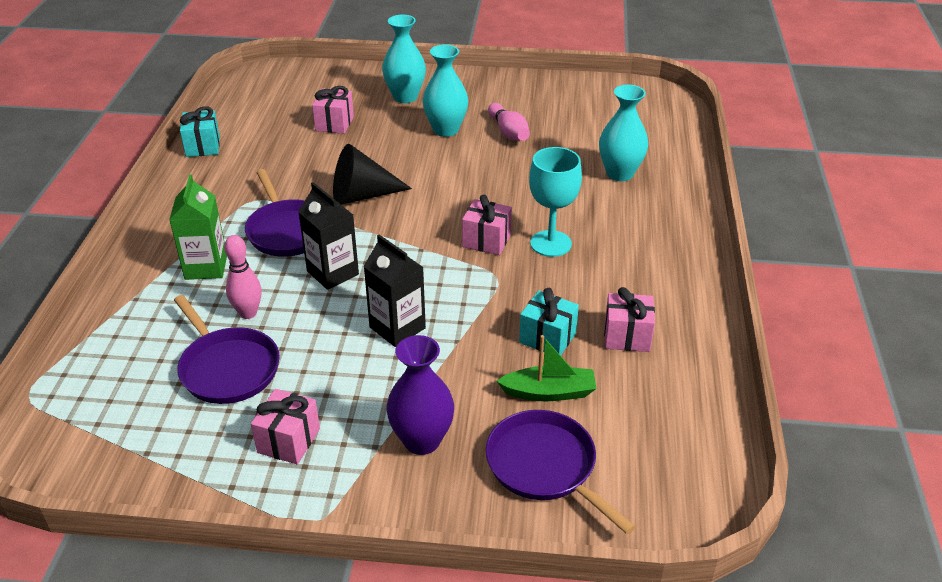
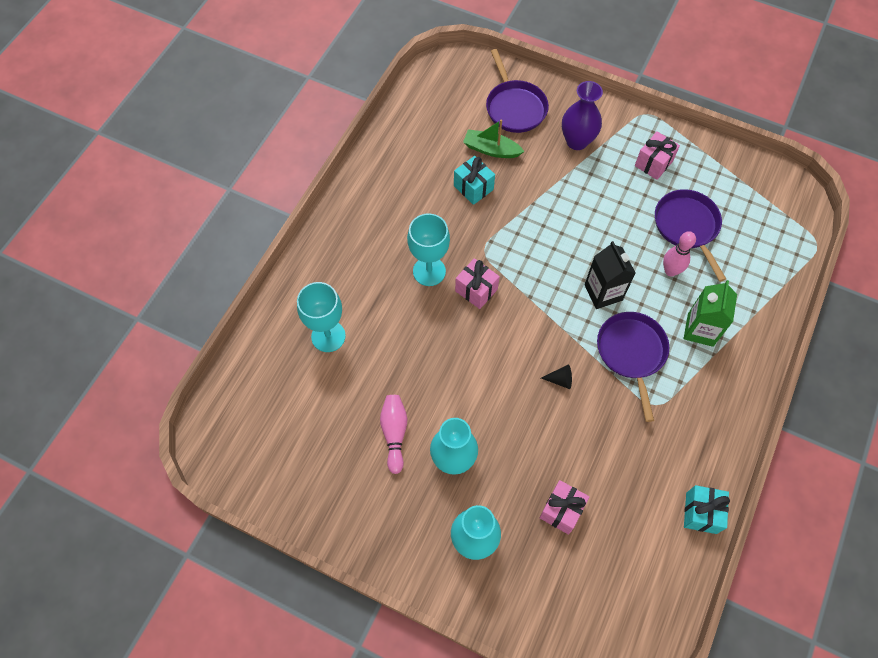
camera: 160 degrees left, 25 degrees up
(362, 195) = (560, 380): black cone -> black cone, size x0.44
(397, 328) = (569, 226): black carton -> none
(619, 173) = (328, 336): turquoise vase -> turquoise goblet
(627, 336) = (422, 173): pink gift -> none

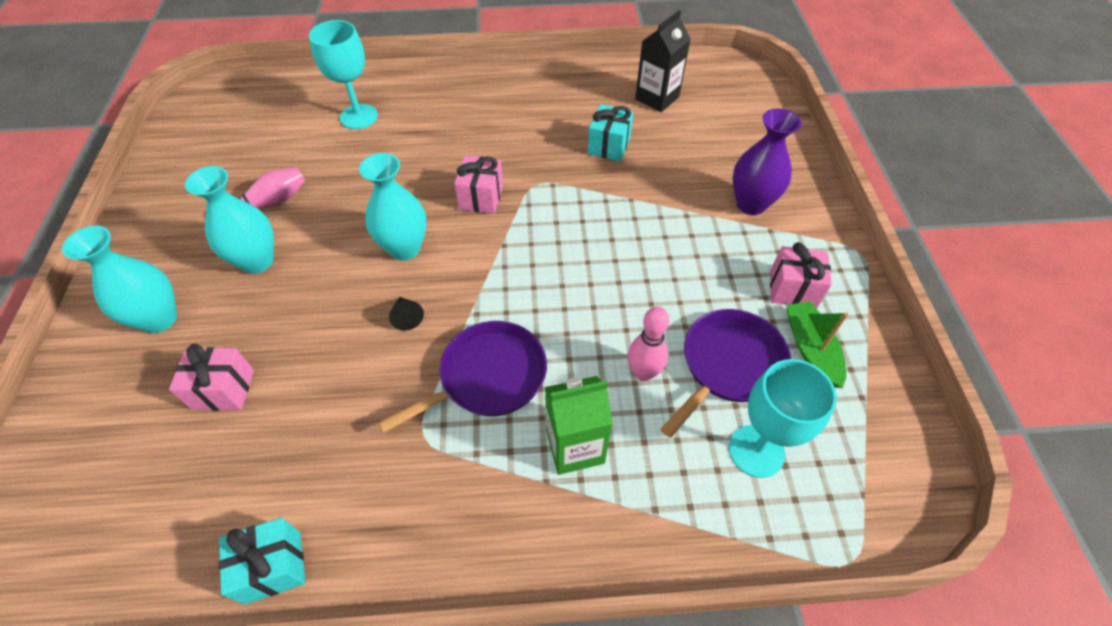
camera: 60 degrees right, 10 degrees down
(429, 271) = (479, 154): turquoise goblet -> turquoise goblet (756, 451)
(491, 149) = (670, 140): green boat -> green boat (811, 349)
(497, 358) = (405, 248): none -> turquoise vase
(515, 107) = (742, 137): purple pan -> none
(603, 292) = (558, 312): black carton -> black carton (657, 98)

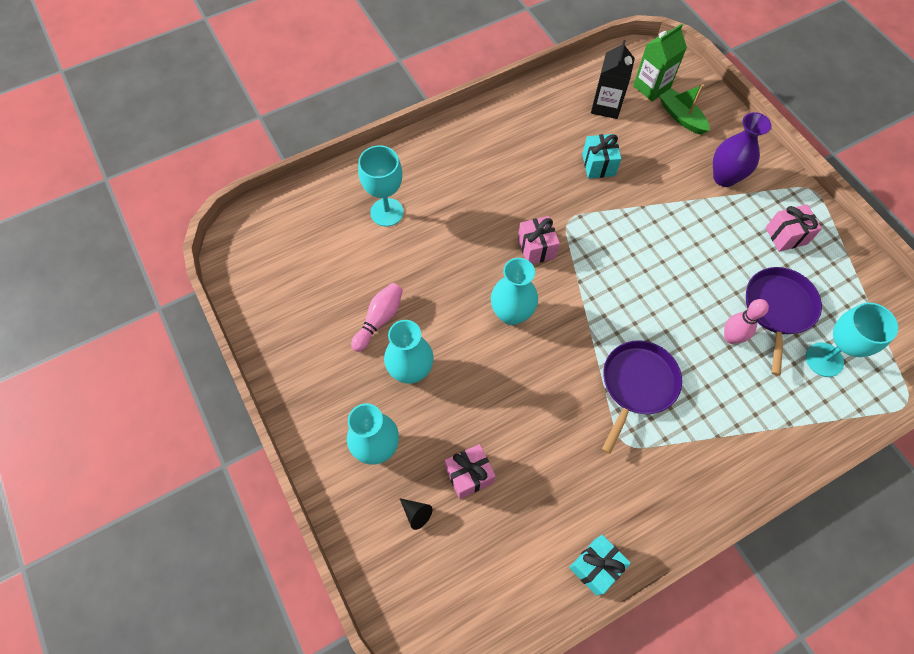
camera: 25 degrees left, 10 degrees up
(407, 317) = (553, 366): black cone -> black cone (416, 513)
(575, 447) = (720, 406): green carton -> green carton (651, 87)
(811, 349) = (819, 275): green boat -> green boat (681, 117)

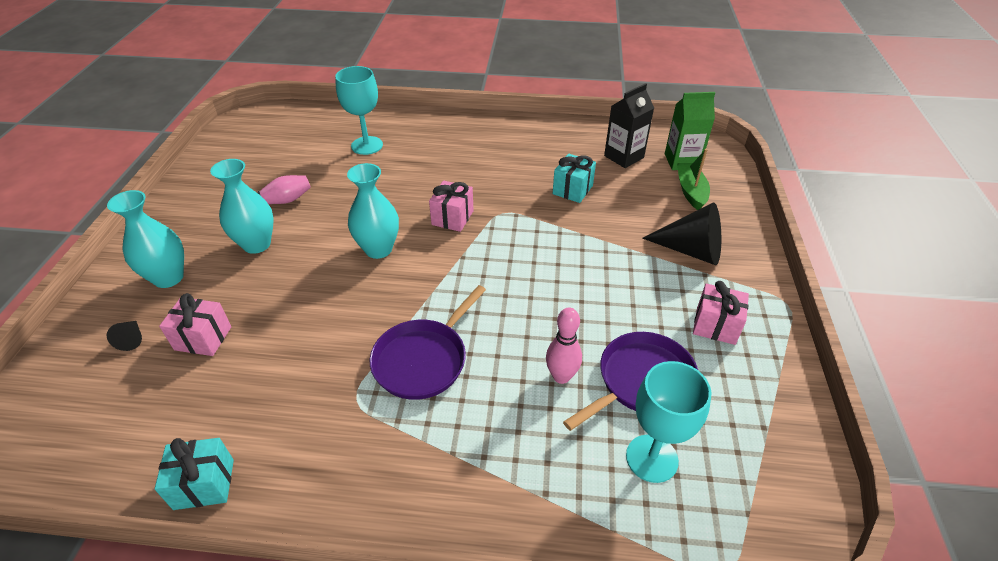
camera: 35 degrees right, 20 degrees down
(637, 384) = (423, 360): purple pan -> purple pan turned 150 degrees clockwise
(724, 177) = (691, 250): purple vase -> black cone

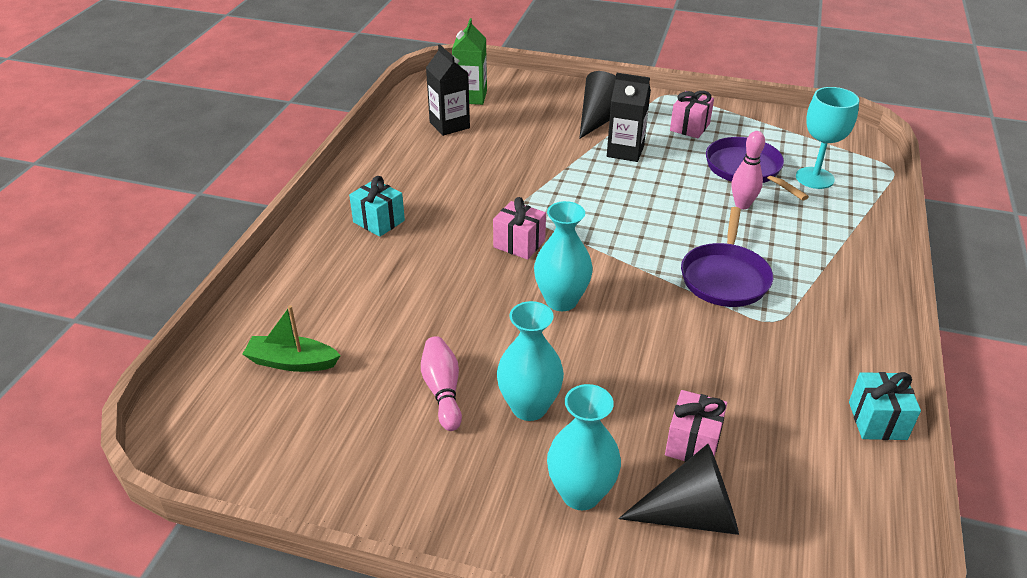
camera: 80 degrees left, 5 degrees down
(132, 339) = (692, 514): black cone -> black cone, size x2.26
(367, 145) = (338, 305): turquoise goblet -> none
(423, 360) = (725, 277): purple pan -> purple pan turned 60 degrees clockwise
(572, 190) = (495, 163): turquoise gift -> turquoise gift (379, 221)
(633, 273) = (625, 151): none -> black carton
(690, 191) = (519, 102): green boat -> green boat (292, 362)

